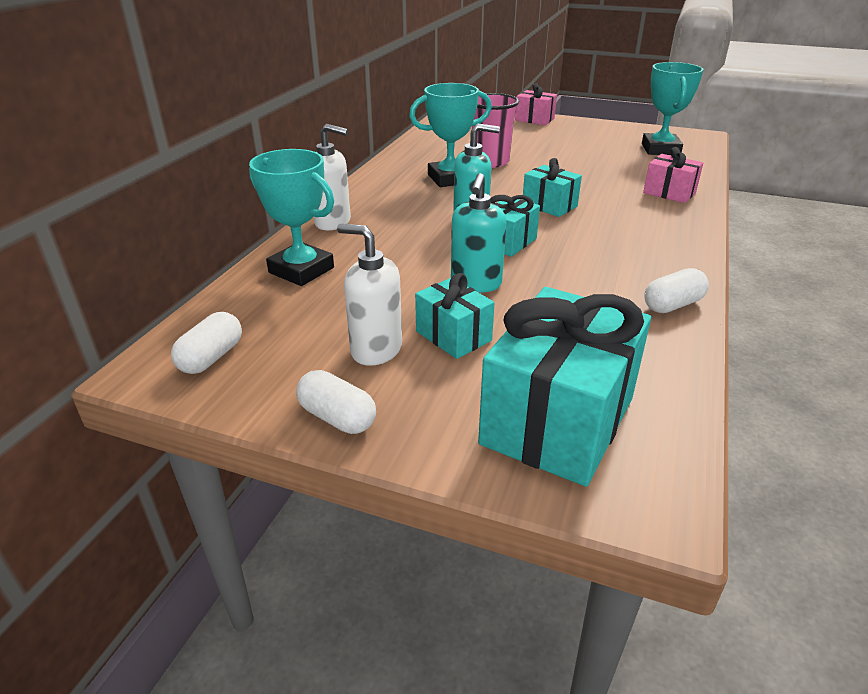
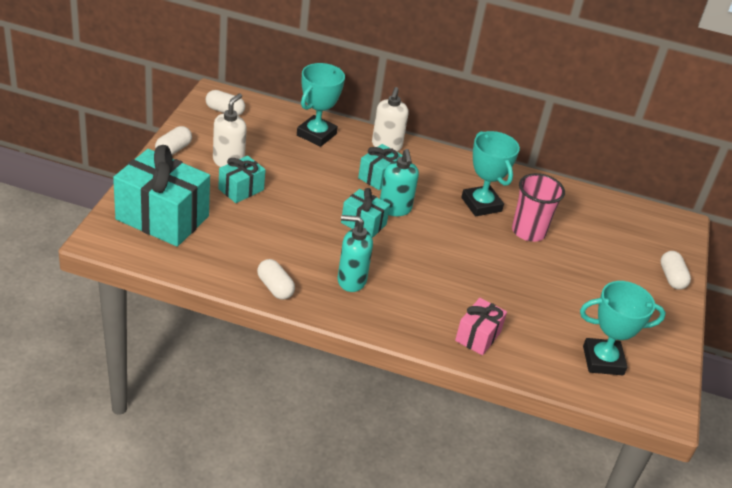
camera: 80 degrees right, 5 degrees up
(476, 284) = (301, 203): turquoise soap dispenser -> turquoise soap dispenser (351, 280)
(534, 119) = (672, 278): pink gift -> white capsule
(549, 205) = (434, 254): turquoise gift -> turquoise gift (379, 177)

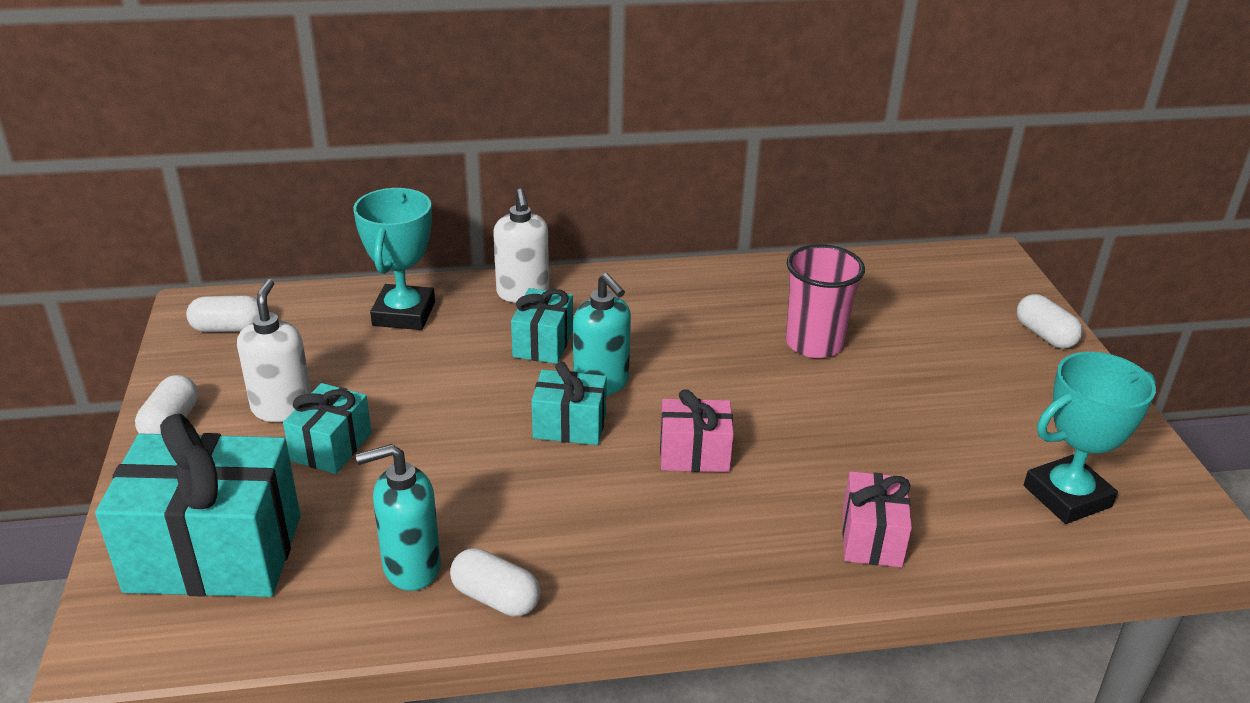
camera: 20 degrees left, 5 degrees down
(351, 280) = (614, 529): turquoise soap dispenser -> turquoise soap dispenser (411, 567)
(417, 262) = (694, 454): none -> pink gift
(481, 204) = (720, 329): turquoise trophy -> none

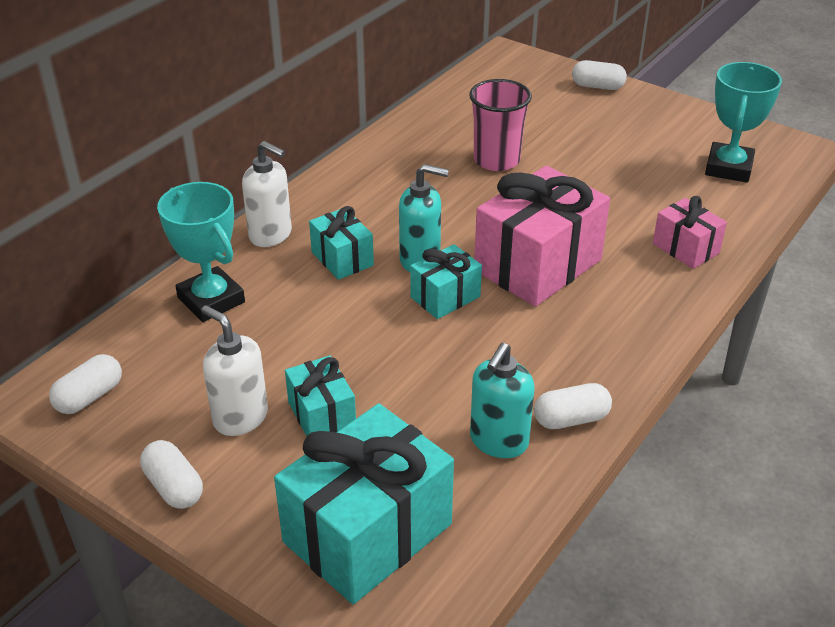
camera: 45 degrees left, 5 degrees up
(694, 454) = (538, 265): pink gift -> pink gift, size x1.93

